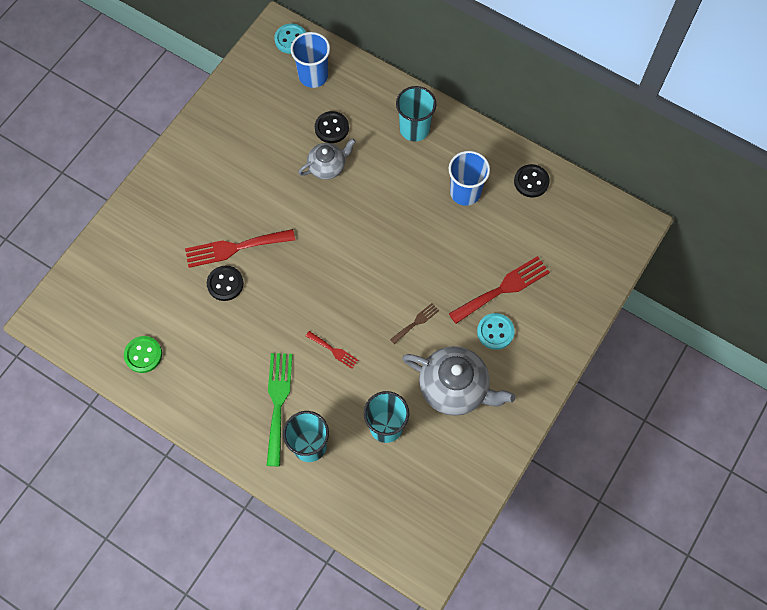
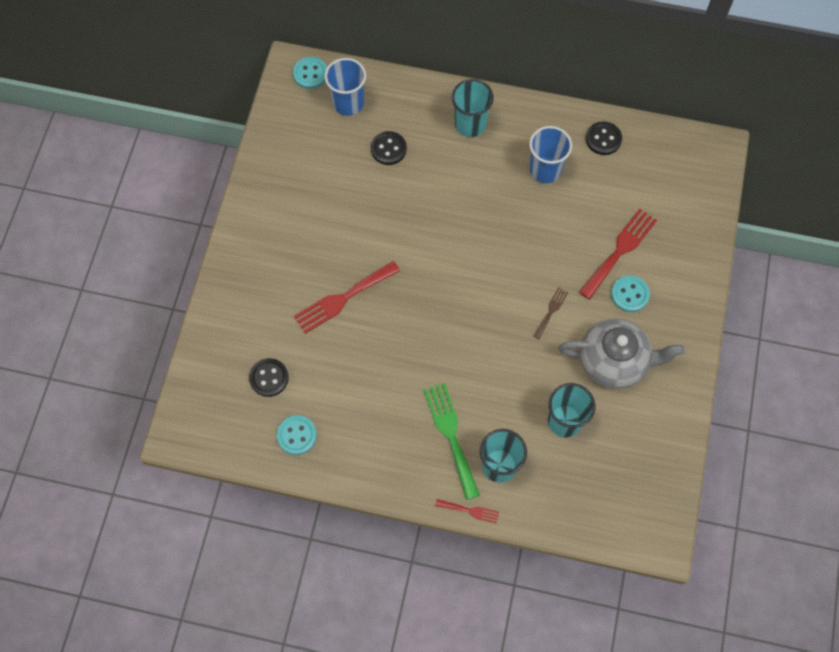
camera: 20 degrees left, 0 degrees up
(143, 355) = (296, 435): green button -> turquoise button
(225, 284) = (348, 337): black button -> black button (269, 378)
(327, 166) = (400, 188): grey teapot -> none
(333, 350) = (483, 365): red fork -> red fork (470, 511)

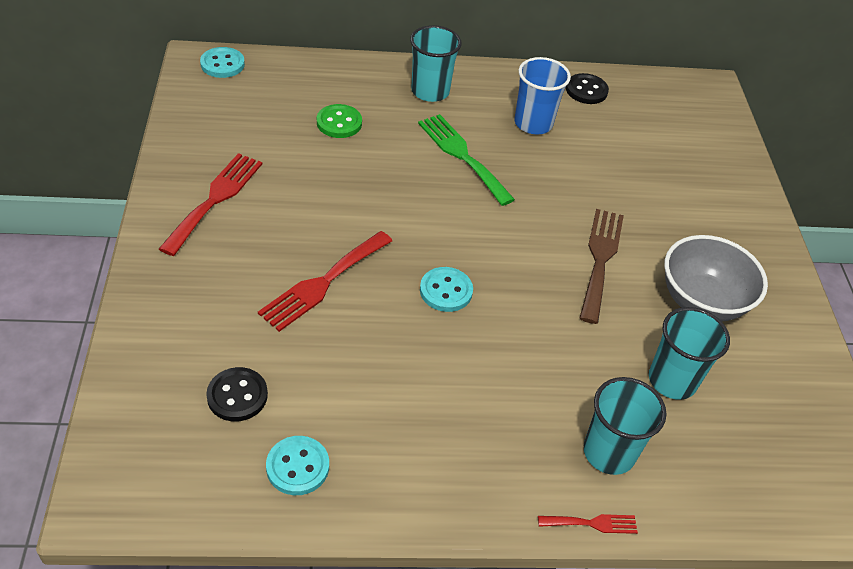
camera: 20 degrees left, 20 degrees down
(348, 103) = (276, 86): blue cup -> none
(388, 149) = (339, 123): black button -> green button
(451, 435) = (526, 425): green fork -> green fork (462, 155)
(551, 311) = (600, 259): brown fork -> brown fork, size x1.94
(614, 361) = (701, 301): grey teapot -> grey bowl
(620, 250) = (653, 188): red fork -> red fork (215, 199)
(630, 294) = (685, 229): turquoise button -> turquoise button (446, 291)

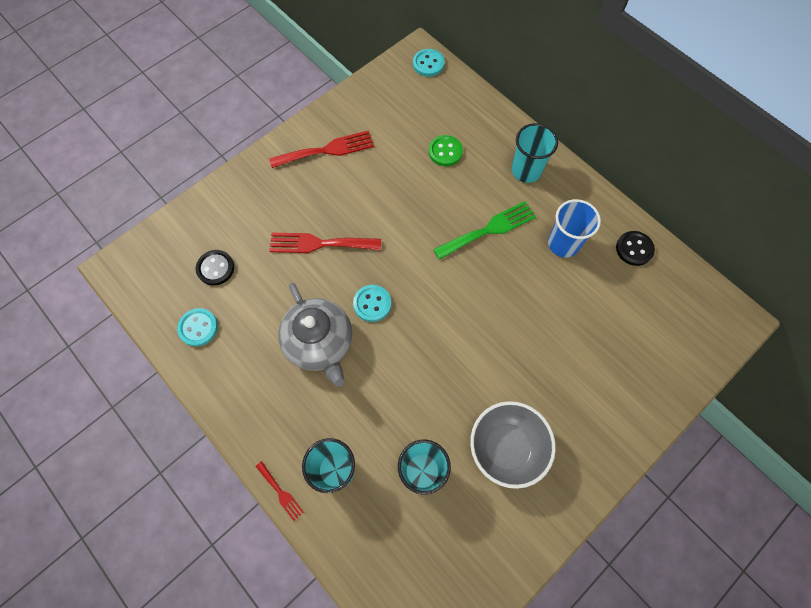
camera: 55 degrees right, 20 degrees up
(445, 364) = (320, 343): none -> grey teapot
(462, 155) = (489, 229): green fork -> green fork turned 45 degrees clockwise
(600, 259) = (481, 365): brown fork -> none

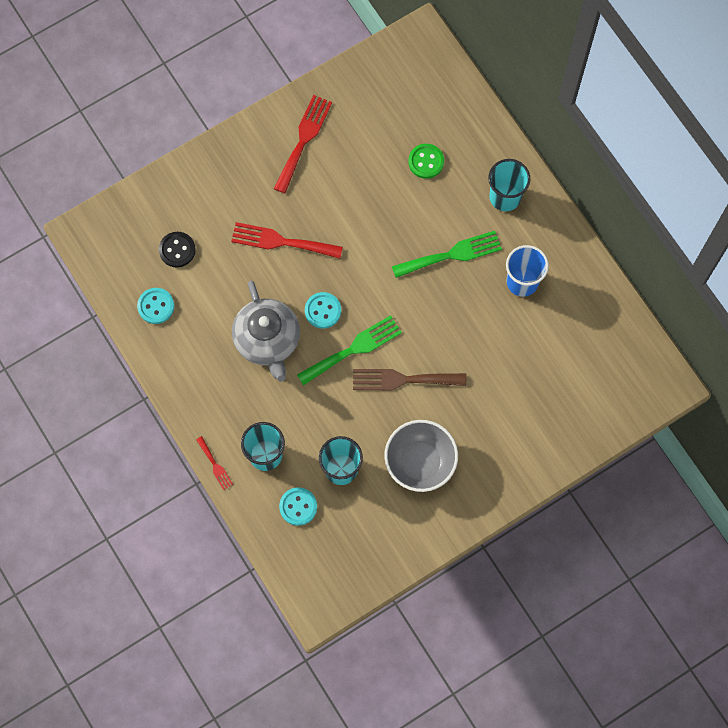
camera: 10 degrees right, 5 degrees up
(327, 150) = (303, 140): red fork -> red fork turned 60 degrees counterclockwise
(411, 337) = (353, 349): none -> green fork
(428, 64) = (429, 53): turquoise button -> turquoise button (298, 507)
(468, 360) = (403, 380): none -> brown fork
(634, 249) = (591, 299): black button -> none

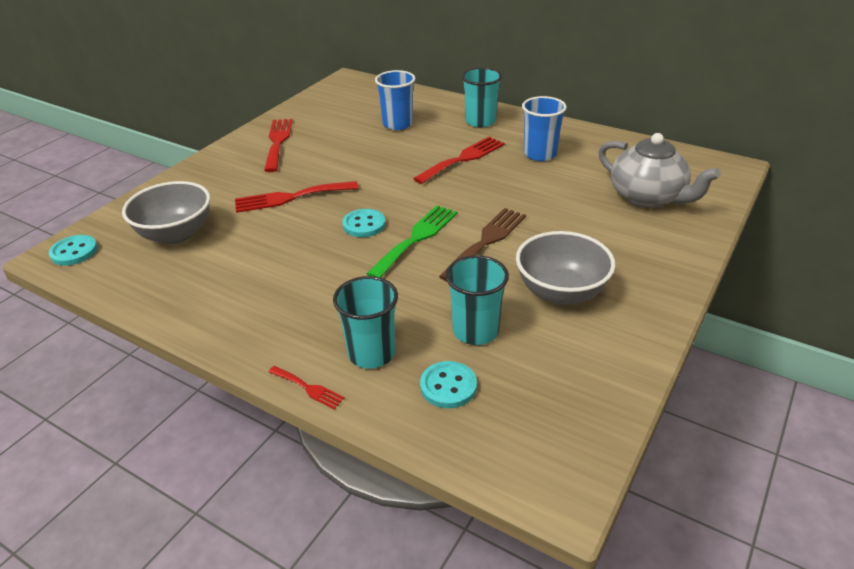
camera: 25 degrees left, 35 degrees down
(156, 306) = (165, 279): turquoise button -> turquoise button (74, 252)
(177, 250) = (176, 234): black button -> grey bowl
(268, 340) = (316, 262): grey teapot -> grey teapot (648, 197)
(403, 380) = (486, 241): brown fork -> brown fork turned 150 degrees clockwise
(426, 161) = (397, 124): green button -> blue cup
(451, 254) = (463, 159): green fork -> red fork

